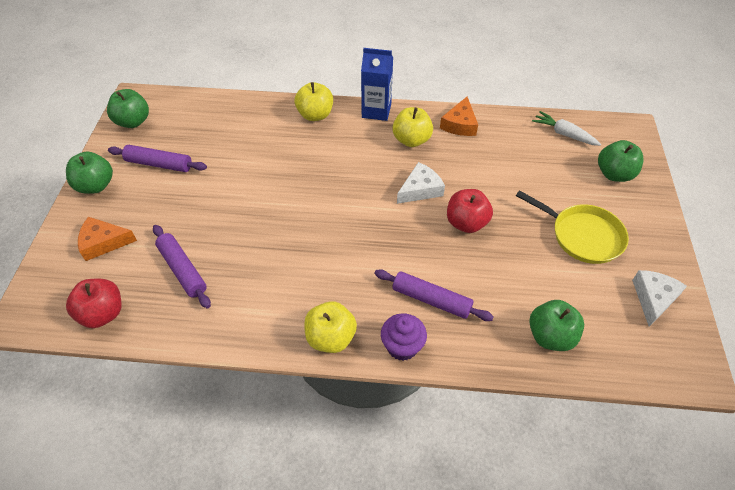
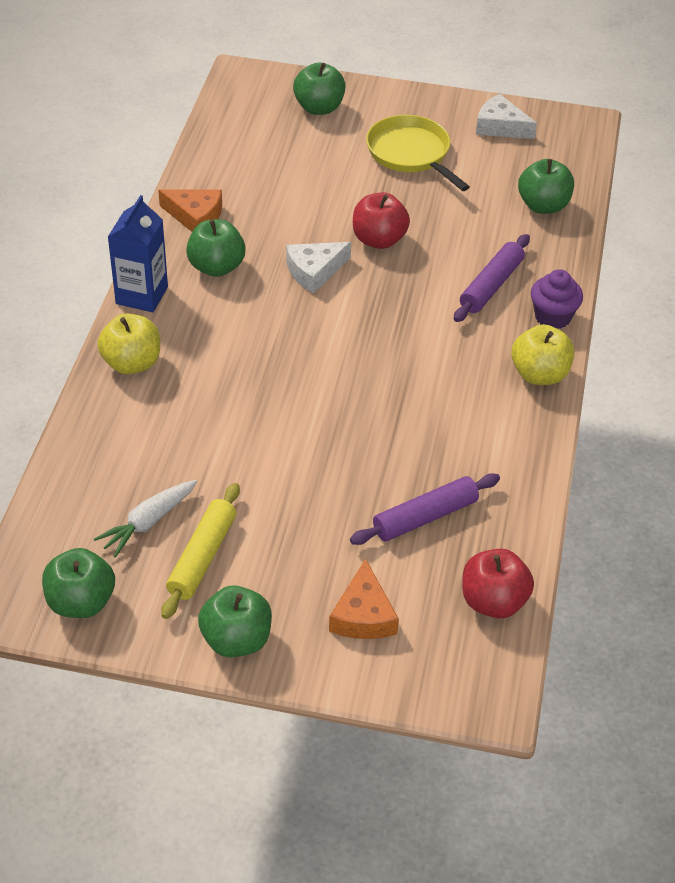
camera: 85 degrees left, 5 degrees down
(159, 164) = (202, 557): purple rolling pin -> yellow rolling pin
(411, 140) = (216, 267): yellow apple -> green apple
(420, 189) = (314, 271): white cheese -> white cheese turned 90 degrees counterclockwise
(563, 134) = (239, 130): white carrot -> white carrot (148, 523)
(582, 236) = (411, 154): yellow pan -> yellow pan turned 75 degrees counterclockwise

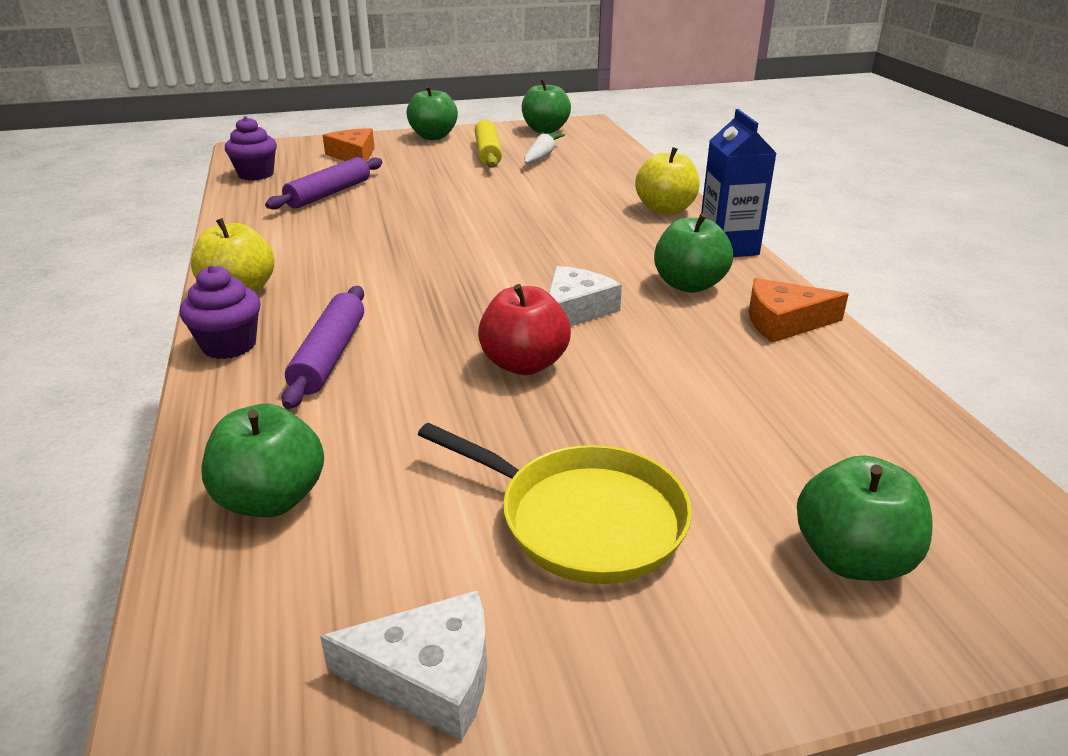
camera: 155 degrees right, 15 degrees down
(493, 601) = (256, 174): red apple -> purple cupcake

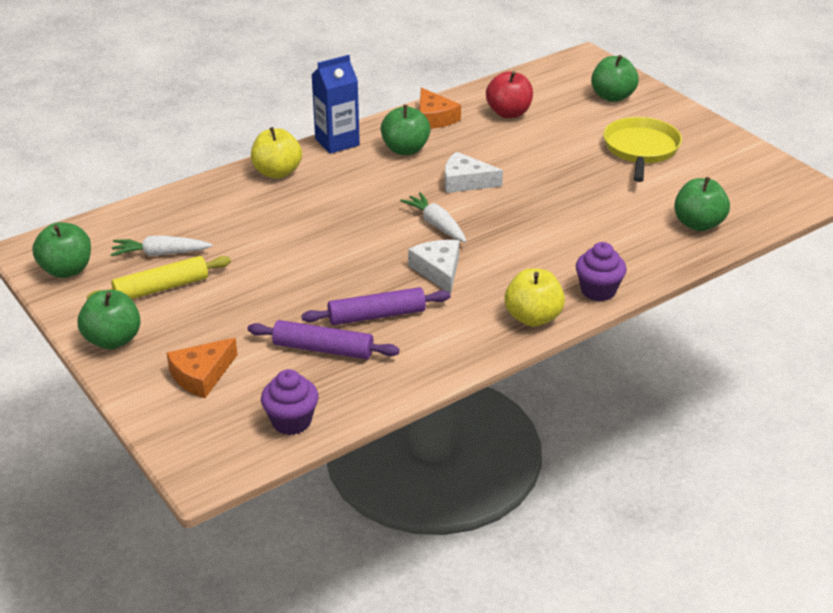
camera: 110 degrees left, 5 degrees up
(329, 356) = (580, 250): purple rolling pin -> purple rolling pin (377, 316)
(428, 676) = (739, 164): white cheese -> white cheese (438, 270)
(484, 273) = (436, 224): none -> white carrot
(524, 364) = (538, 186): red apple -> red apple (508, 113)

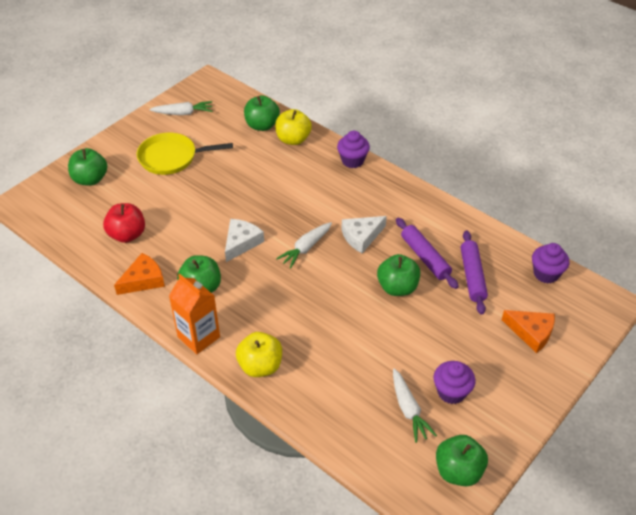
camera: 105 degrees left, 10 degrees up
(113, 340) = (524, 399): green apple -> green apple (397, 287)
(161, 288) = (451, 392): yellow rolling pin -> purple cupcake
(337, 142) = (199, 337): blue carton -> orange carton
(465, 181) = (241, 243): white cheese -> white cheese turned 150 degrees counterclockwise
(533, 318) = (393, 185): yellow apple -> yellow apple (293, 139)
(736, 165) = (183, 113): none -> white carrot

